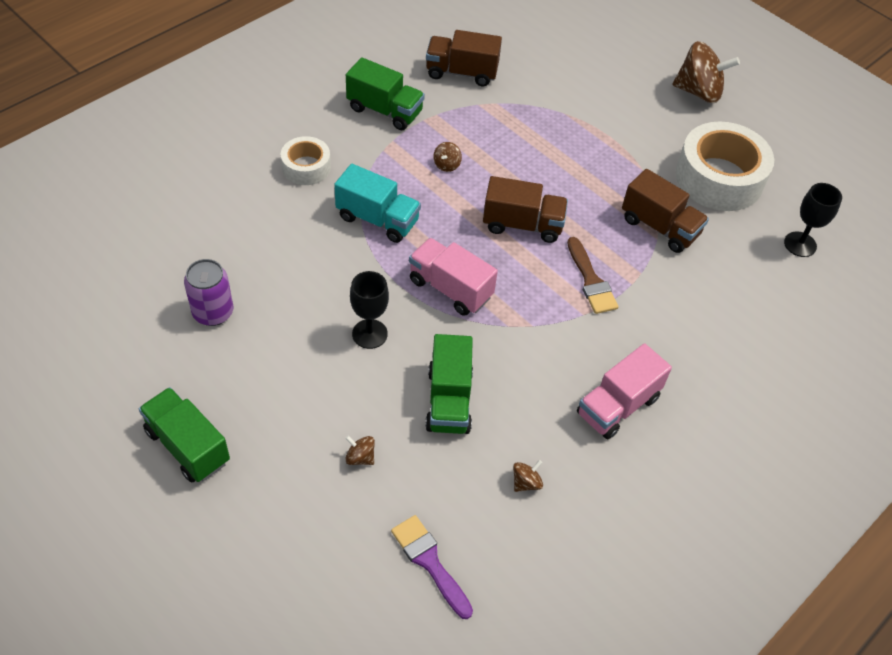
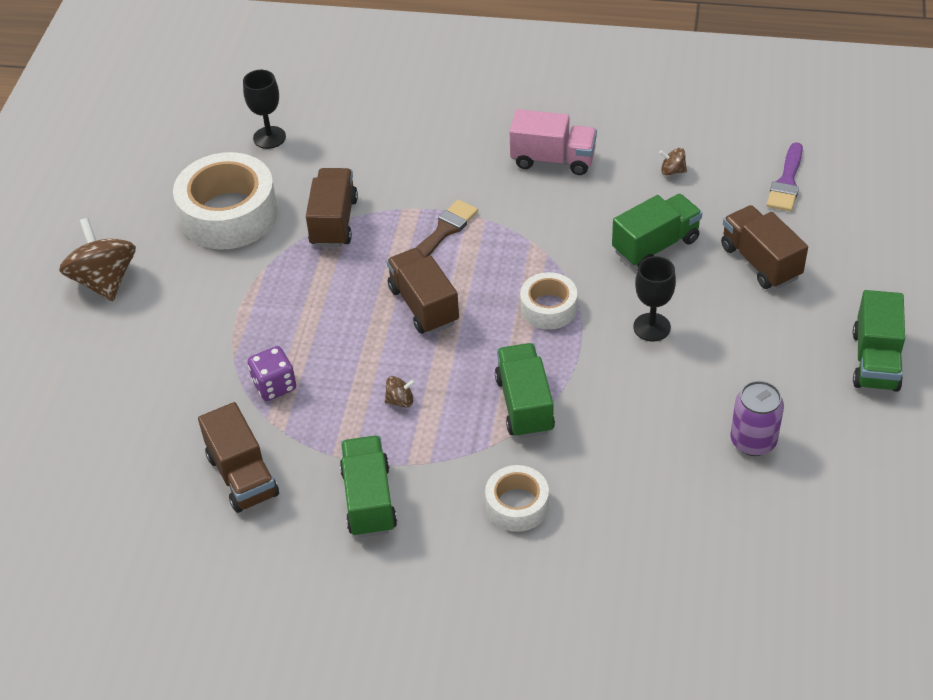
camera: 120 degrees left, 5 degrees down
(360, 457) = (760, 262): brown spinning top -> brown truck
(378, 219) = (524, 405): turquoise truck -> green truck
(450, 288) = (548, 308): pink truck -> white tape
(521, 118) = (274, 386): none -> purple dice

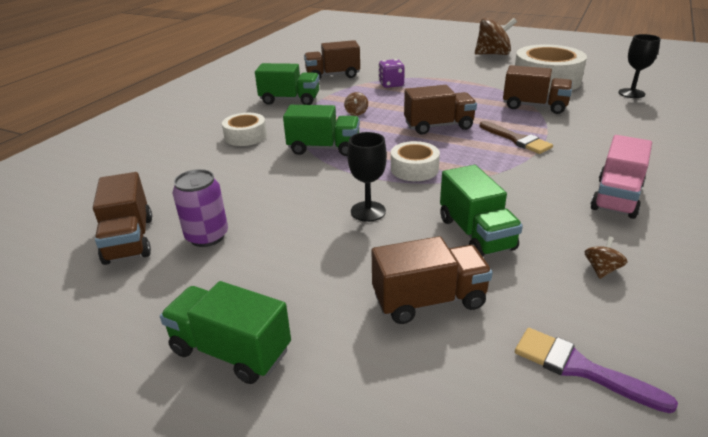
camera: 105 degrees right, 15 degrees down
(790, 506) = (129, 240): none -> brown truck

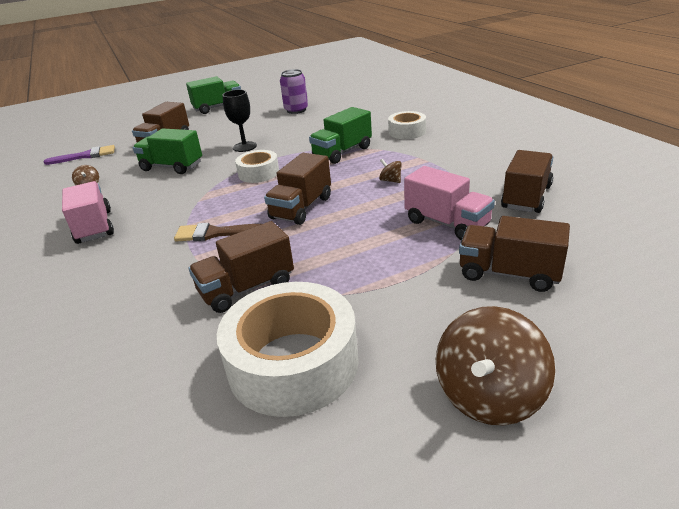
camera: 130 degrees right, 0 degrees up
(129, 240) = (323, 97): brown truck -> brown truck (509, 273)
(290, 100) = (468, 159): green truck -> none
(391, 84) = (447, 223): purple dice -> pink truck
(631, 93) = (130, 415): black goblet -> none

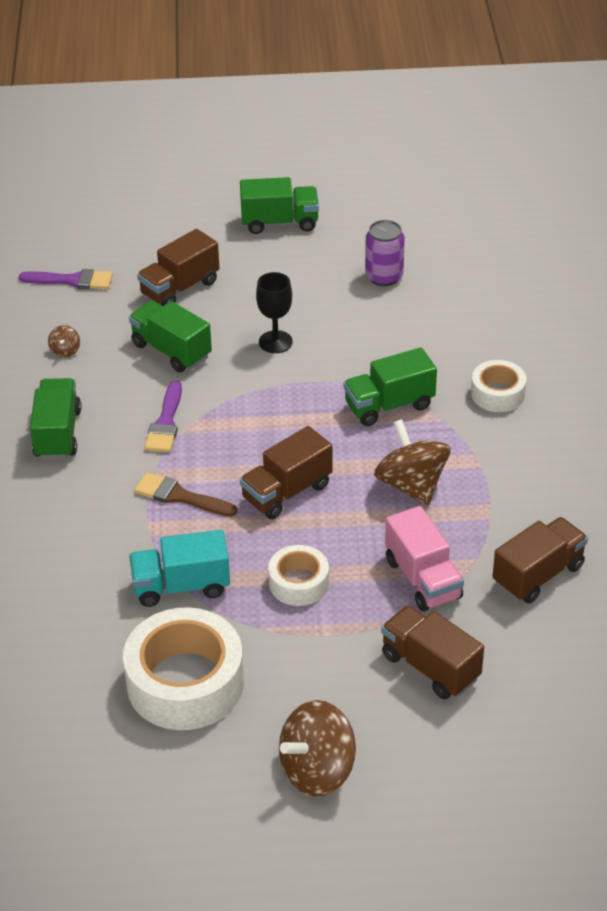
camera: 20 degrees right, 10 degrees up
(94, 227) = (57, 434): pink truck -> green truck
(184, 199) = (166, 422): none -> purple brush
(247, 288) = (181, 586): brown truck -> turquoise truck
(258, 173) = (268, 407): white tape -> white tape (298, 583)
(390, 180) = (411, 485): brown spinning top -> brown spinning top, size x2.30

